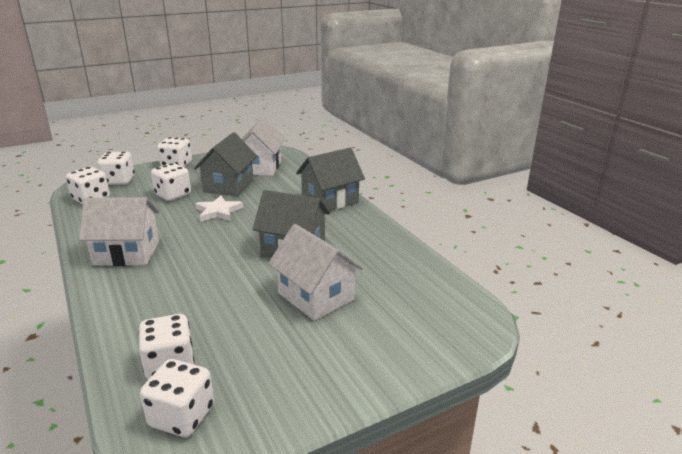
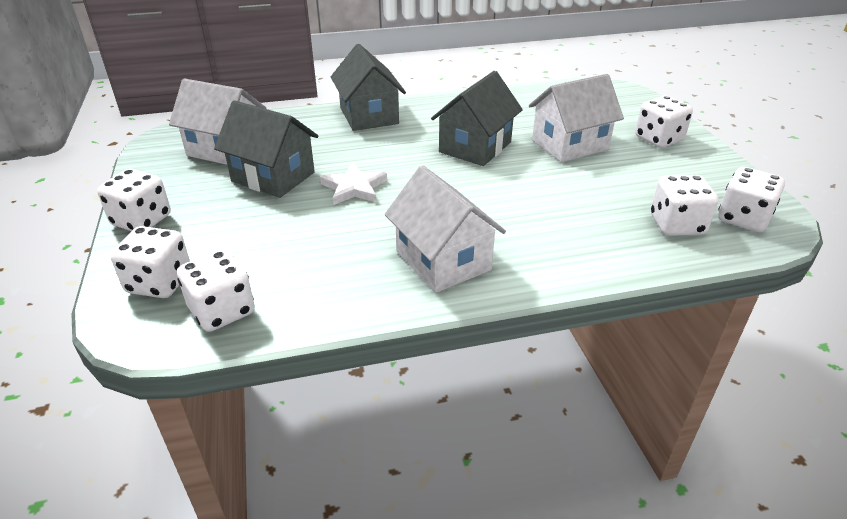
camera: 75 degrees left, 10 degrees up
(127, 253) = (443, 261): white house -> white house turned 45 degrees counterclockwise
(173, 195) = (269, 224): white dice -> white dice (658, 139)

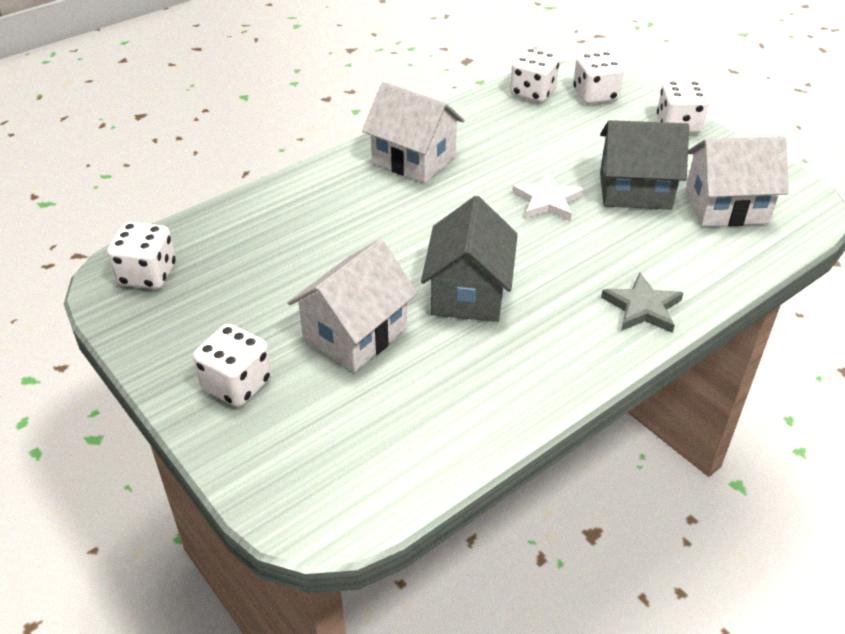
camera: 155 degrees right, 5 degrees up
(369, 116) = (642, 308): grey house -> grey star
(676, 225) = (218, 248): white dice -> none

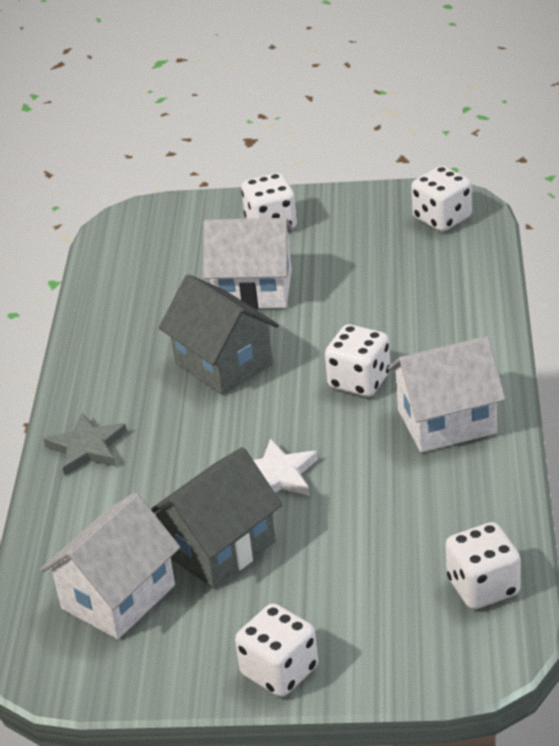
camera: 135 degrees right, 5 degrees down
(355, 334) = (253, 290): white house -> white house turned 75 degrees counterclockwise
(595, 95) = (419, 641): white dice -> white dice (359, 381)

